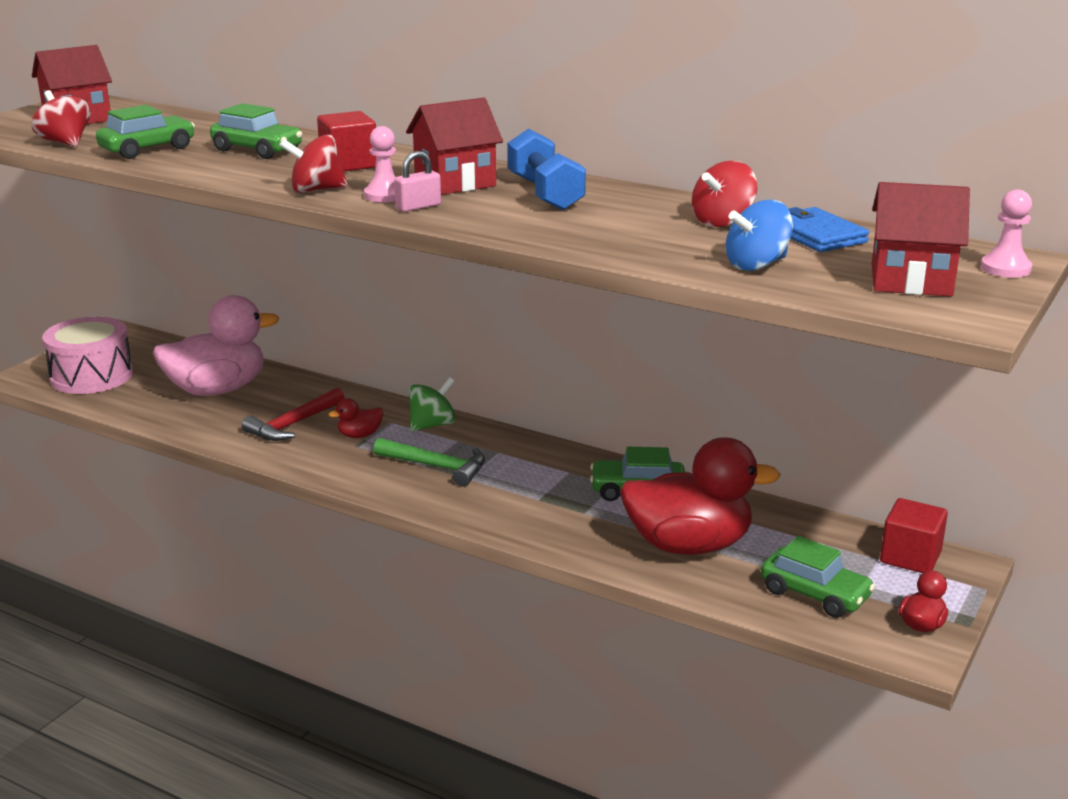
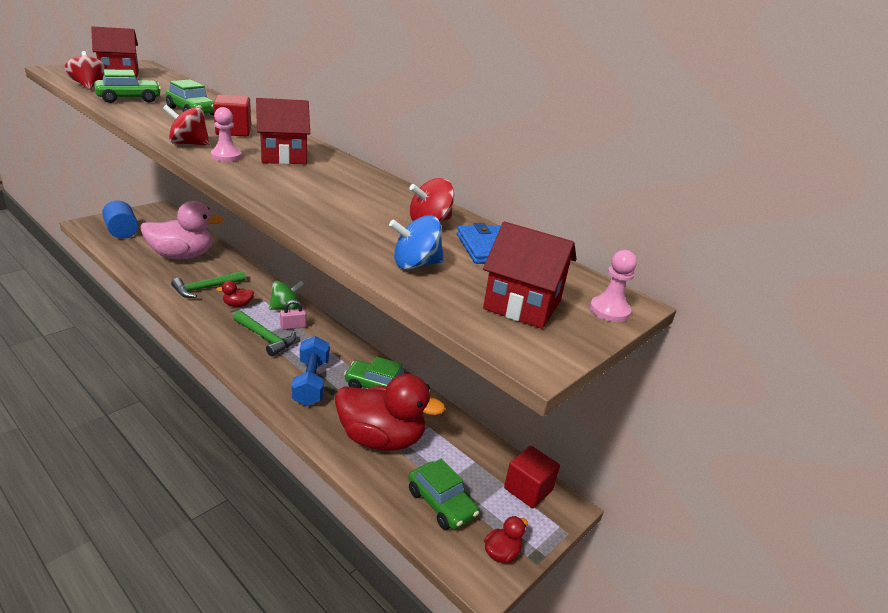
camera: 10 degrees right, 5 degrees up
(91, 376) = (122, 231): pink drum -> blue cylinder
(293, 424) = (205, 288): red hammer -> green hammer
(418, 207) = (236, 168): pink padlock -> pink padlock (293, 326)
(545, 193) = (332, 176): blue dumbbell -> blue dumbbell (311, 382)

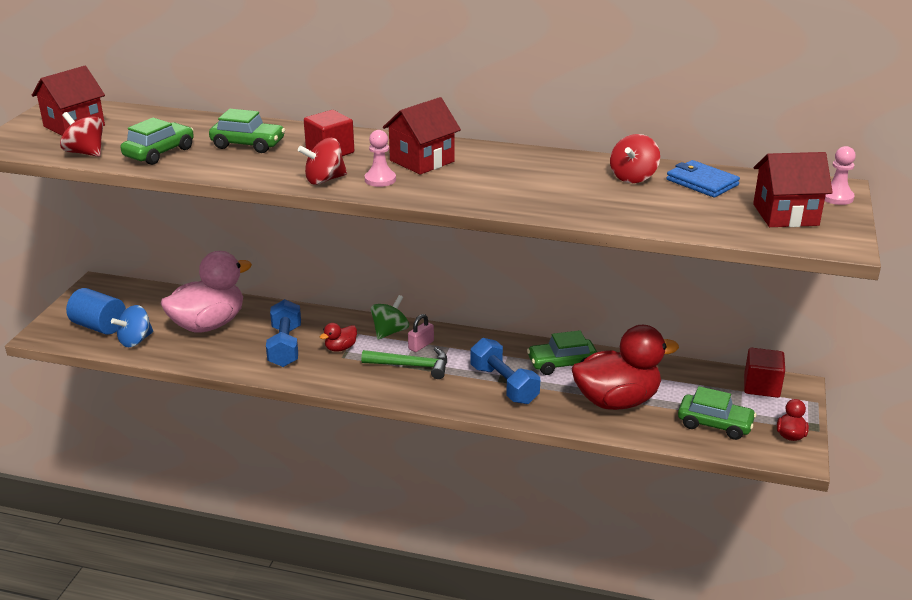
camera: 25 degrees left, 0 degrees up
(205, 288) = (285, 346): green hammer -> blue dumbbell
(415, 264) = (681, 214): blue spinning top -> blue spinning top (135, 340)

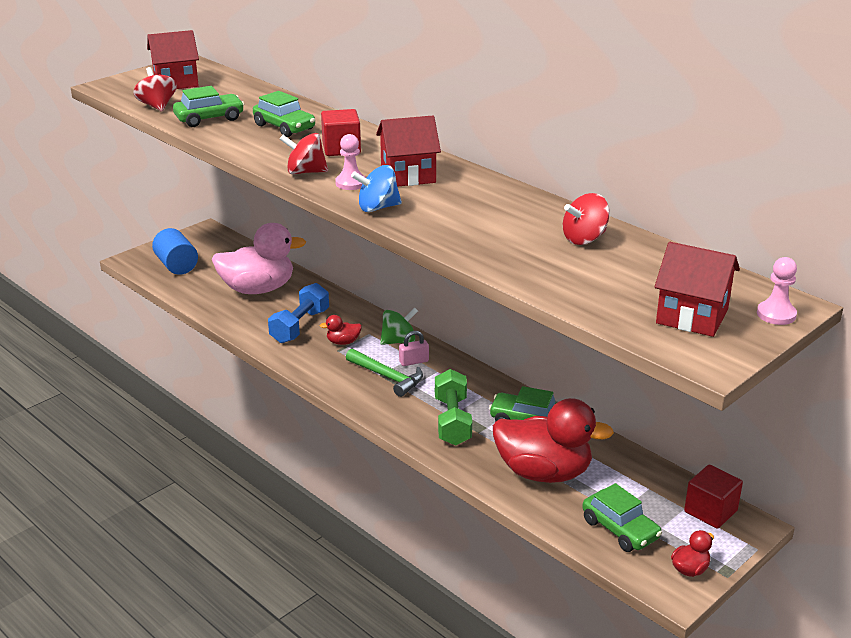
camera: 30 degrees right, 0 degrees up
(135, 340) = (192, 285): blue spinning top -> blue spinning top (377, 208)
(504, 385) = (452, 421): blue dumbbell -> green dumbbell
(702, 182) = (648, 261): blue wallet -> none

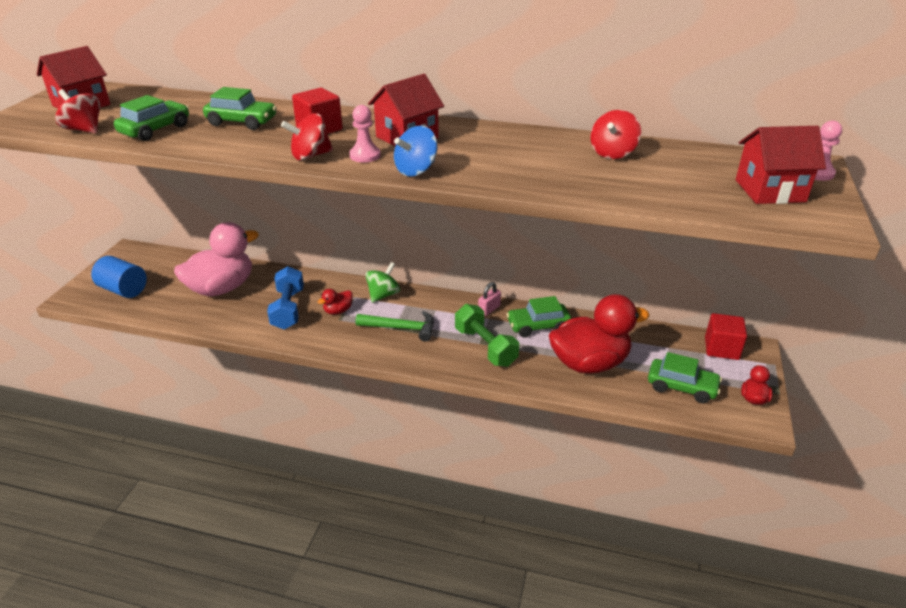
camera: 30 degrees left, 5 degrees up
(414, 361) = (410, 308): pink padlock -> pink padlock (489, 309)

